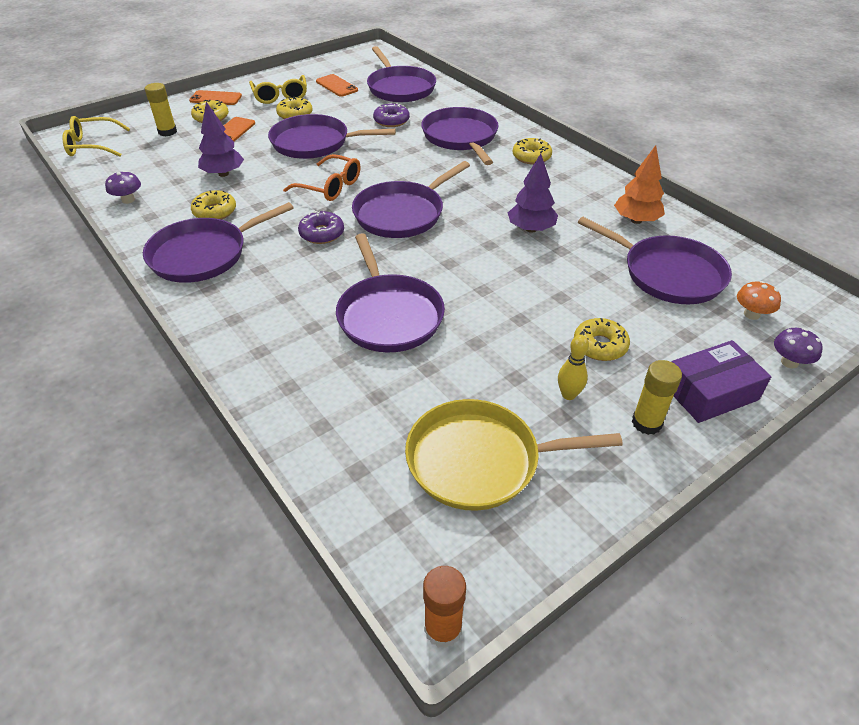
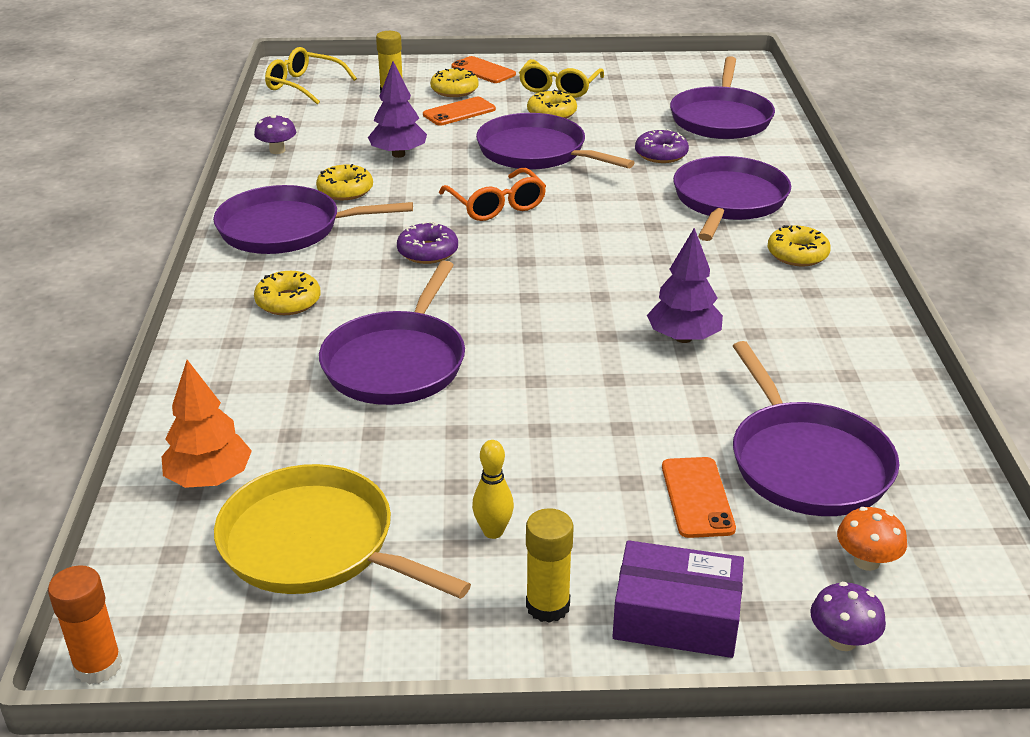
camera: 35 degrees right, 10 degrees down
(336, 86) = (641, 94): orange phone -> orange phone (697, 497)
(402, 213) = (543, 263): purple pan -> none
(600, 345) = (600, 500): yellow donut -> yellow donut (288, 302)
(636, 220) = (848, 382): orange tree -> orange tree (209, 479)

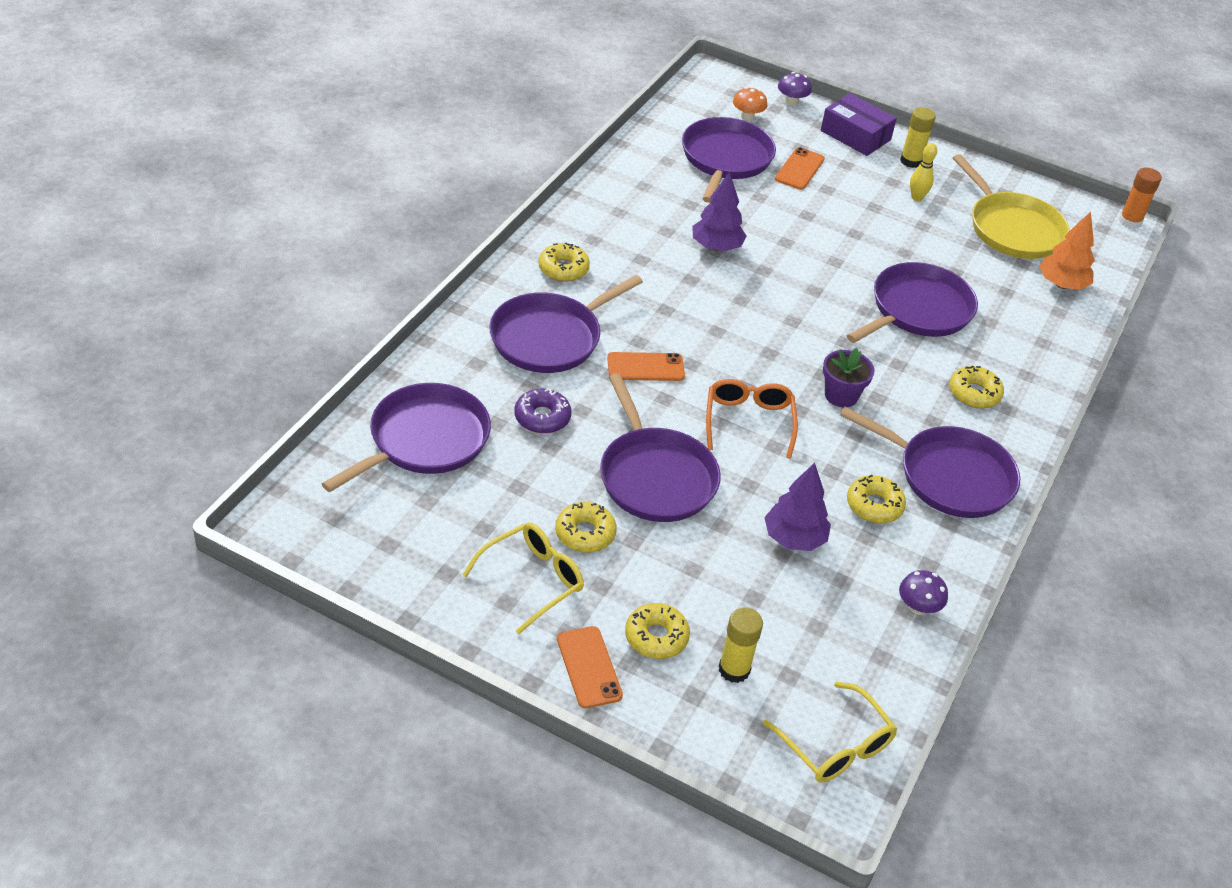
camera: 155 degrees left, 10 degrees up
(427, 252) = (841, 395): purple donut -> purple flower pot
(459, 112) = (682, 586): orange phone -> orange phone (645, 367)

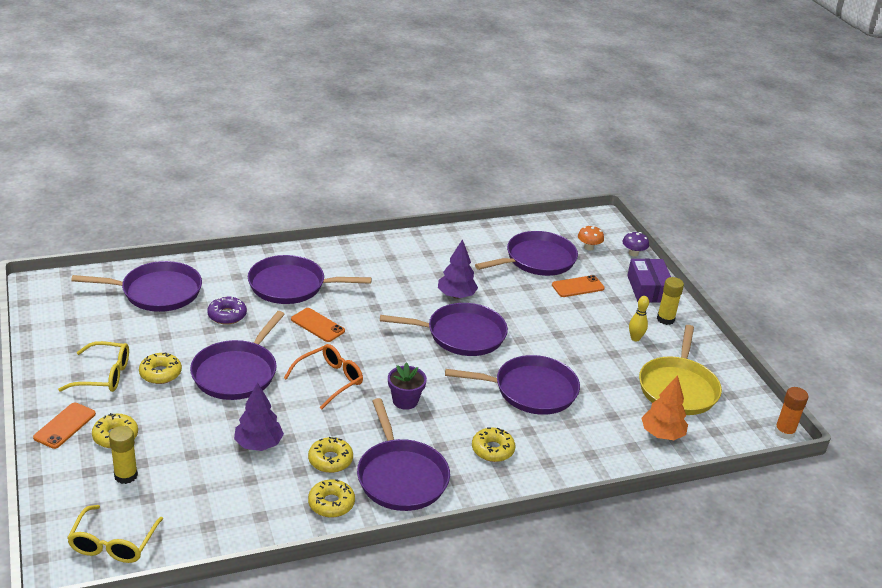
camera: 45 degrees right, 10 degrees down
(563, 269) = (351, 261): yellow donut -> yellow donut (331, 503)
(783, 289) = (461, 335): none -> purple pan
(918, 607) = (268, 520): purple mushroom -> none

